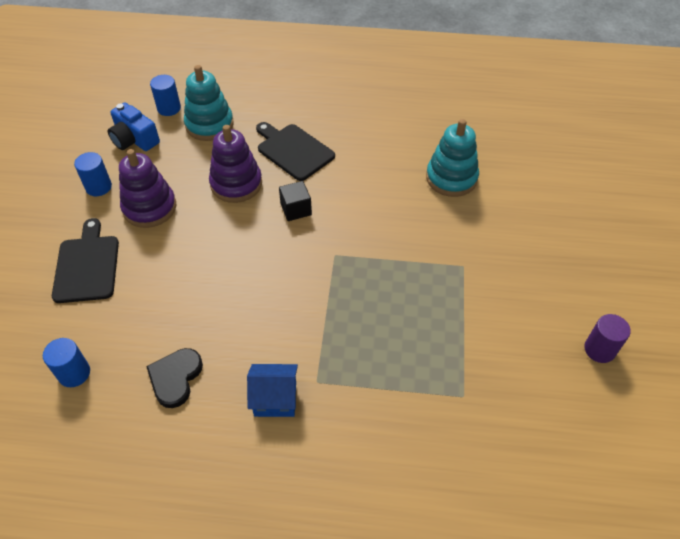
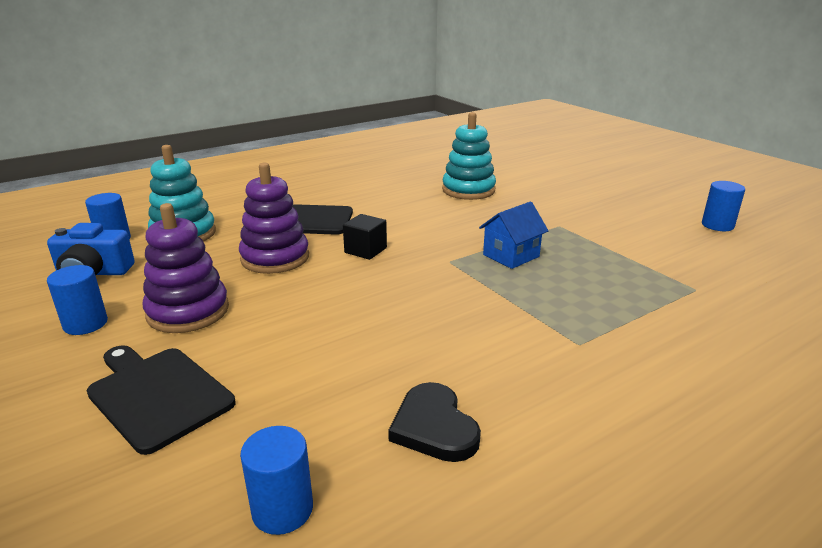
camera: 40 degrees left, 25 degrees down
(275, 399) = (566, 378): blue house -> blue house (511, 256)
(599, 349) = (717, 225): purple cylinder -> blue cylinder

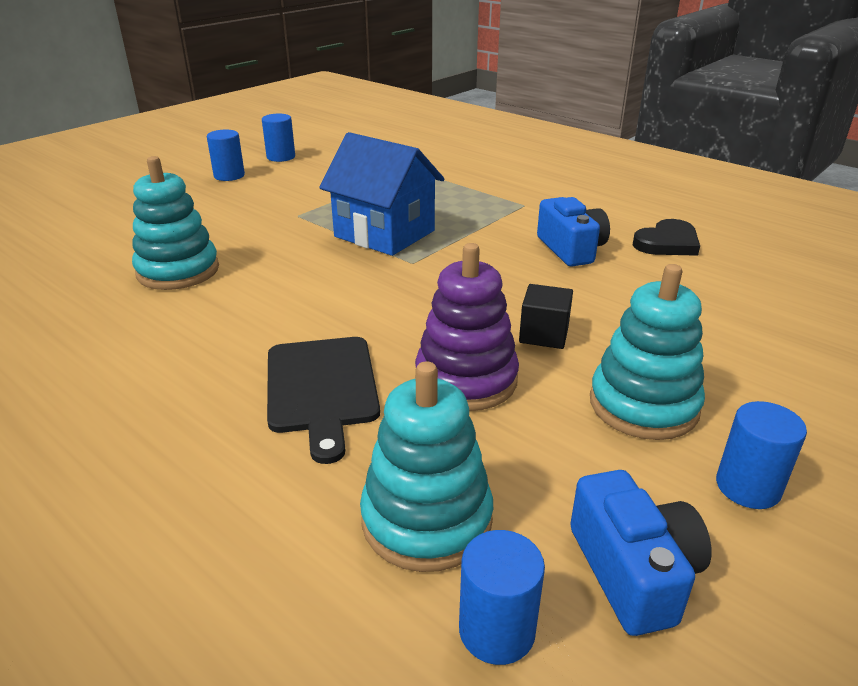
camera: 105 degrees left, 5 degrees up
(157, 395) = (776, 367): black cutting board -> none
(188, 311) = (643, 405): purple stacking toy -> turquoise stacking toy
(282, 509) = (793, 278): blue cylinder -> blue cylinder (229, 176)
(365, 250) = (409, 315): black cube -> black cube (544, 334)
(443, 345) = (571, 249): none -> blue camera
(511, 256) = (384, 233): blue house -> blue house, size x1.67

